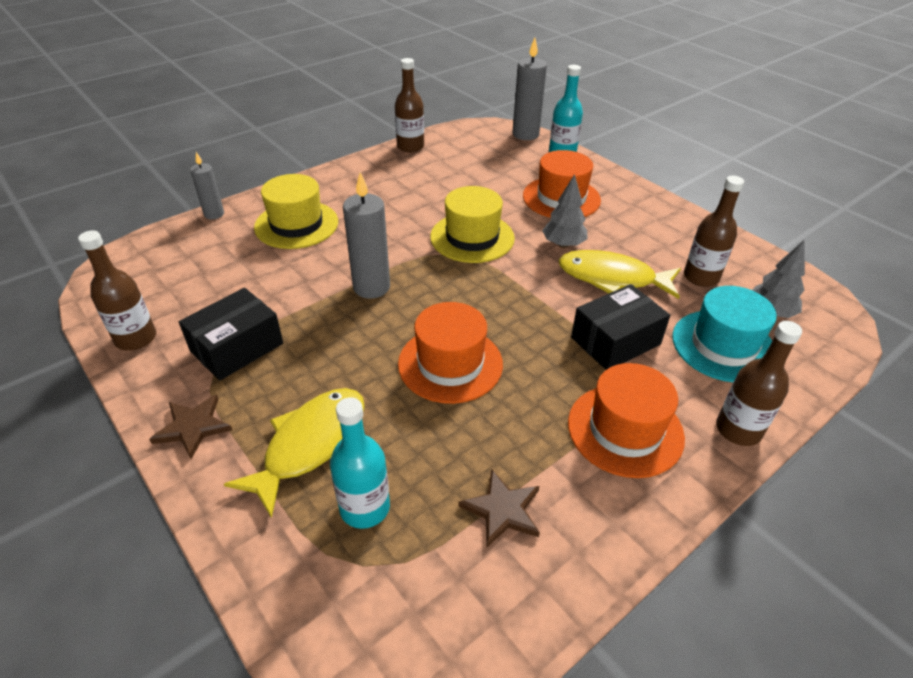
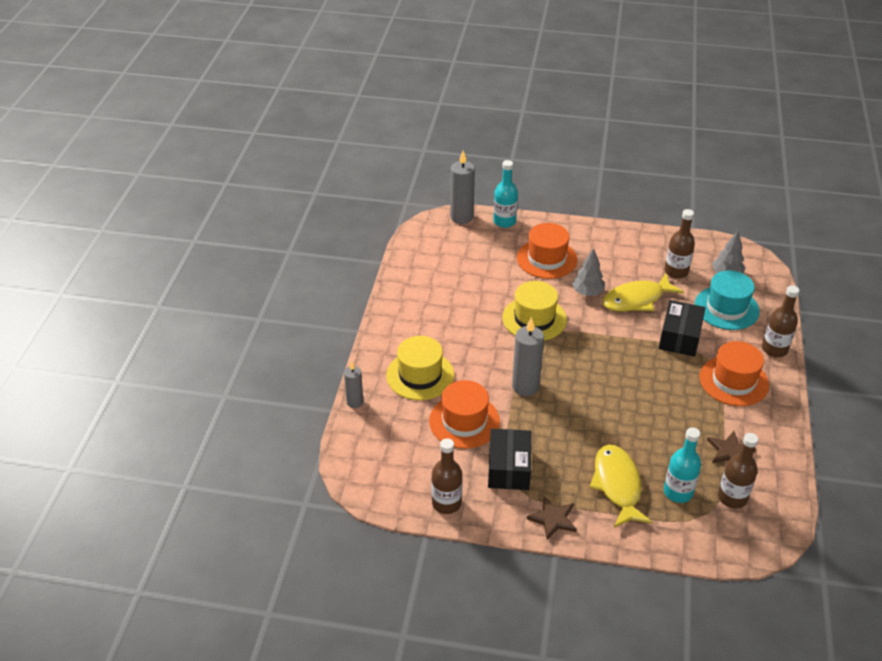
camera: 40 degrees left, 0 degrees up
(410, 147) = (401, 271): brown bottle -> brown bottle (732, 497)
(450, 364) = (623, 402): orange hat -> orange hat (464, 421)

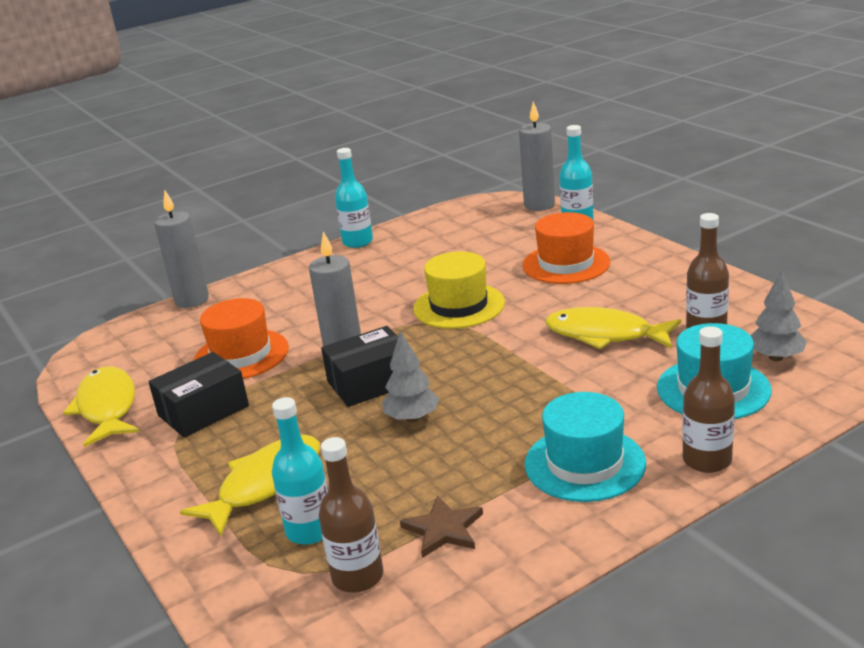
camera: 50 degrees right, 15 degrees down
(355, 402) = (192, 300): grey candle -> grey candle, size x1.65
(389, 299) = (357, 242): none -> turquoise bottle
(420, 375) = (275, 304): yellow hat -> none
(446, 503) = (107, 407): brown bottle -> yellow fish
(553, 519) = (155, 474): brown star -> none
(587, 292) = (557, 307): grey tree -> grey tree (412, 418)
(680, 337) = (594, 390): black box -> black box (370, 382)
(733, 381) = (585, 464): orange hat -> turquoise hat

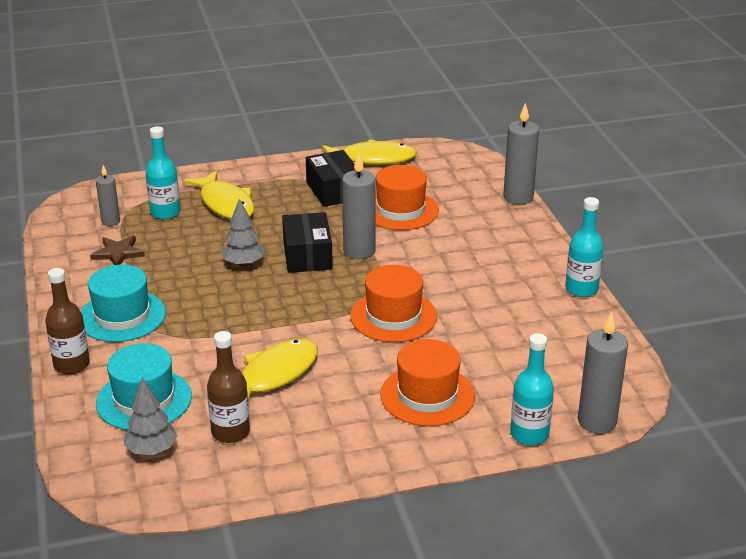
camera: 105 degrees right, 5 degrees up
(357, 576) = (110, 221): brown bottle -> grey candle
(459, 306) = (393, 316): yellow hat -> orange hat

